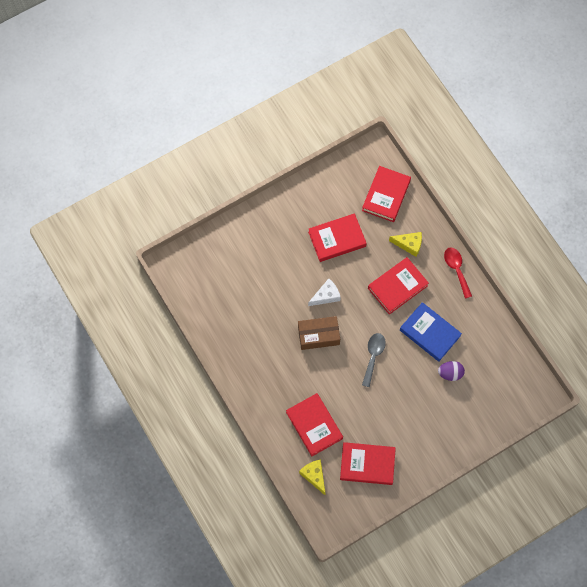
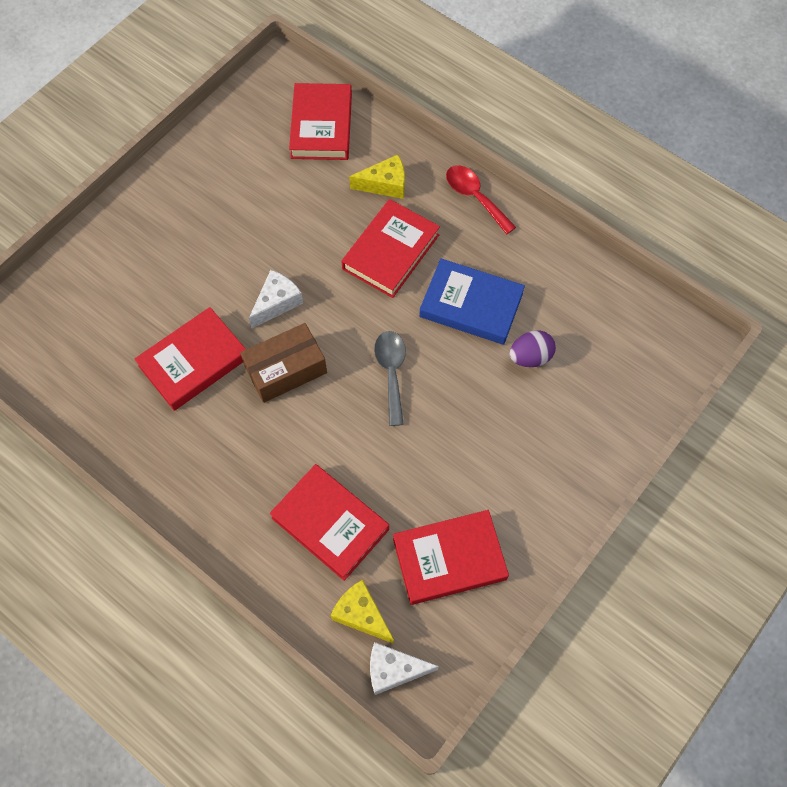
camera: 20 degrees left, 5 degrees down
(320, 508) = (394, 670): none -> white cheese
(337, 239) = (265, 211): red book -> red book (194, 362)

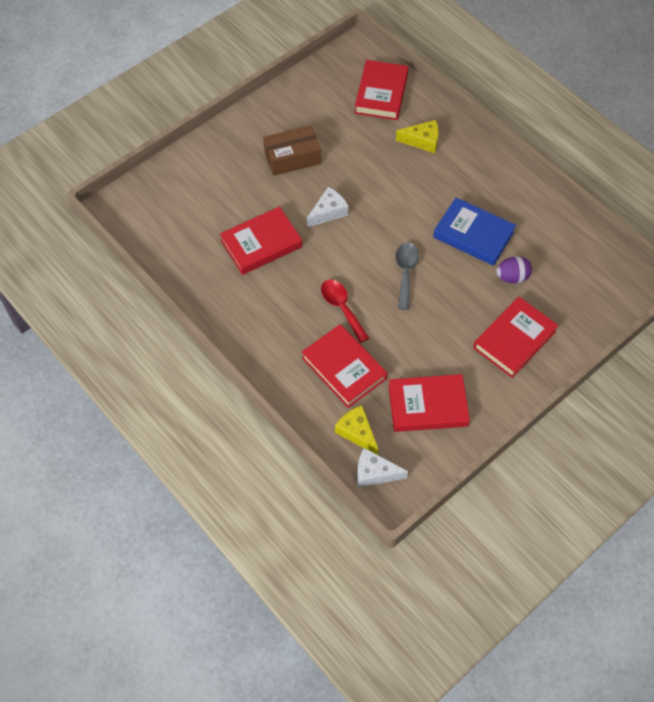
camera: 10 degrees right, 5 degrees down
(285, 369) = (328, 259): brown box -> brown box (292, 158)
(391, 252) = (419, 189): red book -> red book (514, 340)
(475, 197) = (489, 159): red spoon -> red spoon (342, 308)

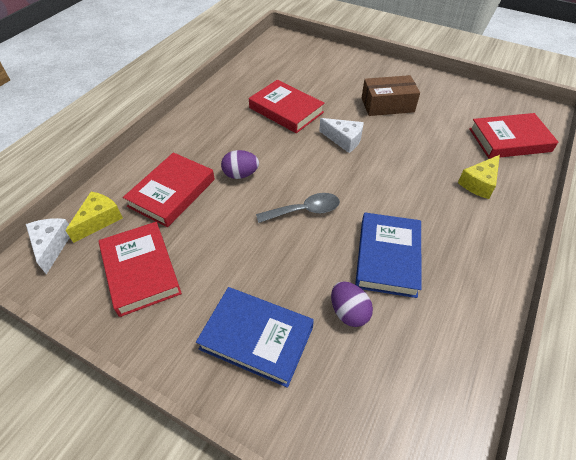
camera: 70 degrees right, 10 degrees down
(292, 158) = (387, 105): brown box -> brown box turned 60 degrees counterclockwise
(342, 308) = (240, 174): red spoon -> purple egg
(422, 141) = (479, 183): yellow cheese -> yellow cheese turned 60 degrees clockwise
(514, 340) = (256, 338): red book -> blue book

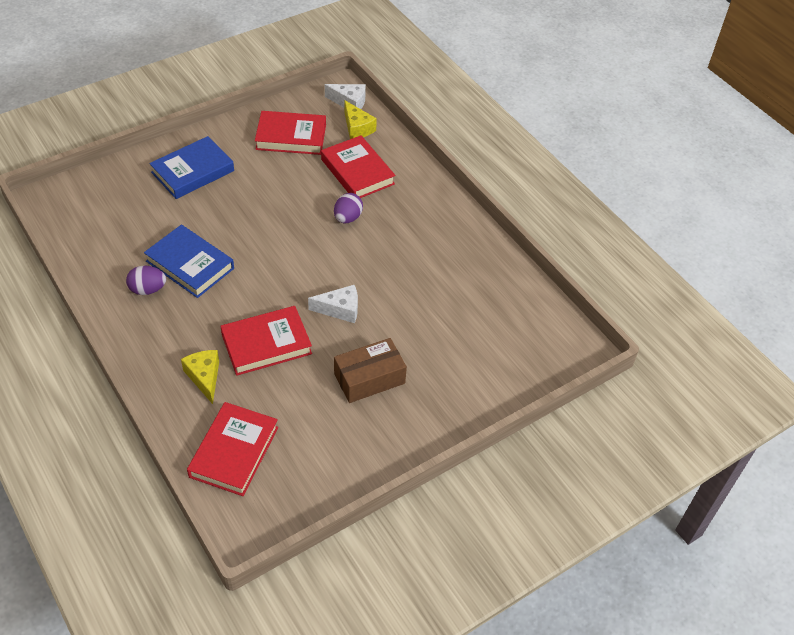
camera: 115 degrees right, 0 degrees up
(286, 110) = (419, 287): red book -> red book (266, 344)
(304, 211) = (275, 239): grey spoon -> none
(344, 140) = (340, 309): white cheese -> white cheese turned 150 degrees counterclockwise
(349, 312) = (169, 221): purple egg -> purple egg (148, 289)
(387, 105) = (369, 378): brown box -> brown box turned 45 degrees clockwise

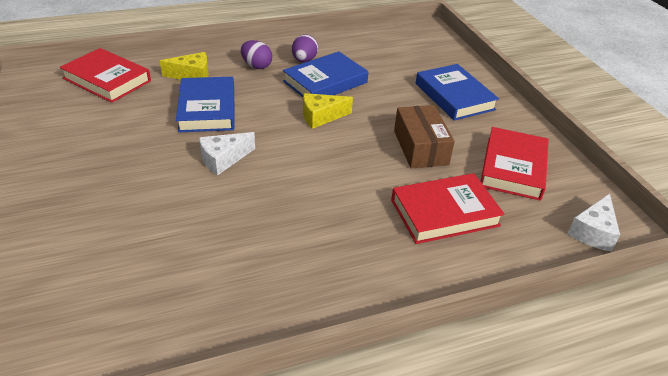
camera: 105 degrees right, 10 degrees down
(266, 344) = (207, 109): red book -> blue book
(340, 309) = (223, 159): white cheese -> white cheese turned 45 degrees clockwise
(347, 218) = (361, 189): purple egg -> purple egg (256, 66)
(357, 128) = (536, 229): yellow cheese -> yellow cheese (321, 117)
(369, 378) = (121, 163): brown box -> brown box (420, 147)

